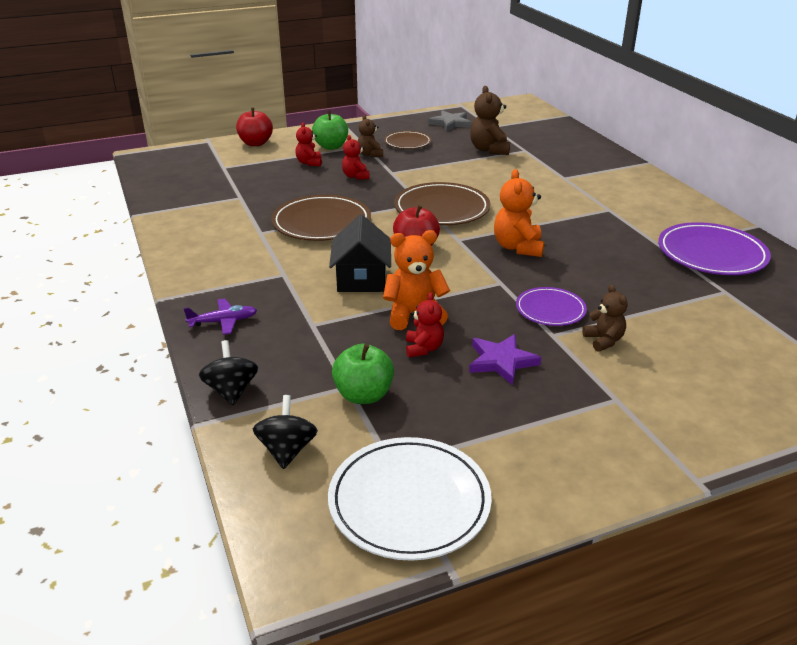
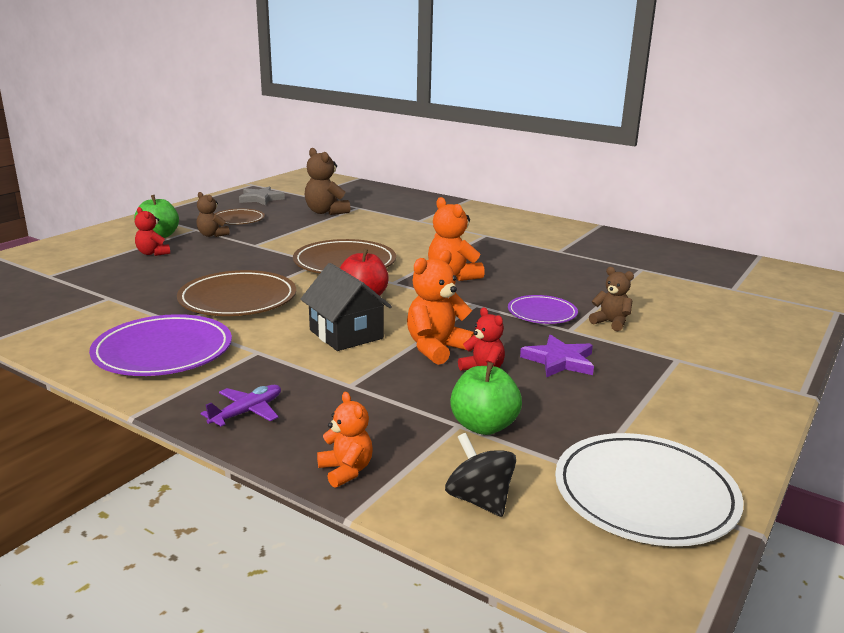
camera: 35 degrees left, 10 degrees down
(231, 391) = (346, 471): black spinning top -> orange teddy bear
(255, 143) = (62, 248): red apple -> none
(356, 176) = (221, 255): red teddy bear -> none
(711, 254) = (598, 248): purple plate -> purple plate (163, 351)

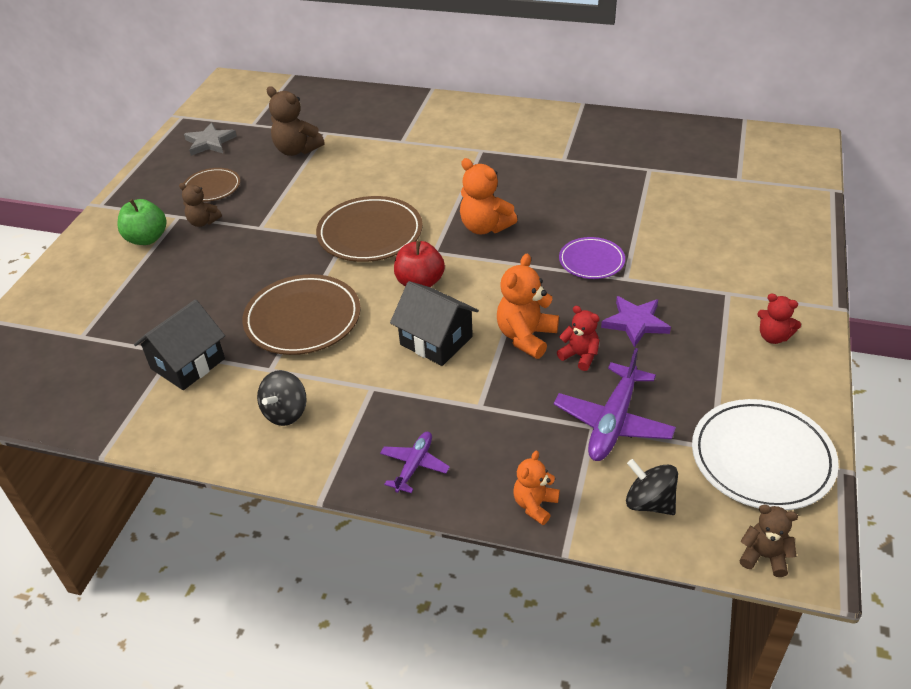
camera: 15 degrees left, 20 degrees up
(113, 306) = (188, 364): none -> black house
(153, 253) = (163, 270): red teddy bear -> red teddy bear (773, 337)
(163, 351) = (285, 412): purple plate -> black spinning top
(346, 471) = (535, 505): orange teddy bear -> orange teddy bear turned 105 degrees counterclockwise
(483, 426) = (613, 422): green apple -> purple plane
(611, 323) = (655, 258): brown teddy bear -> brown teddy bear (764, 556)

